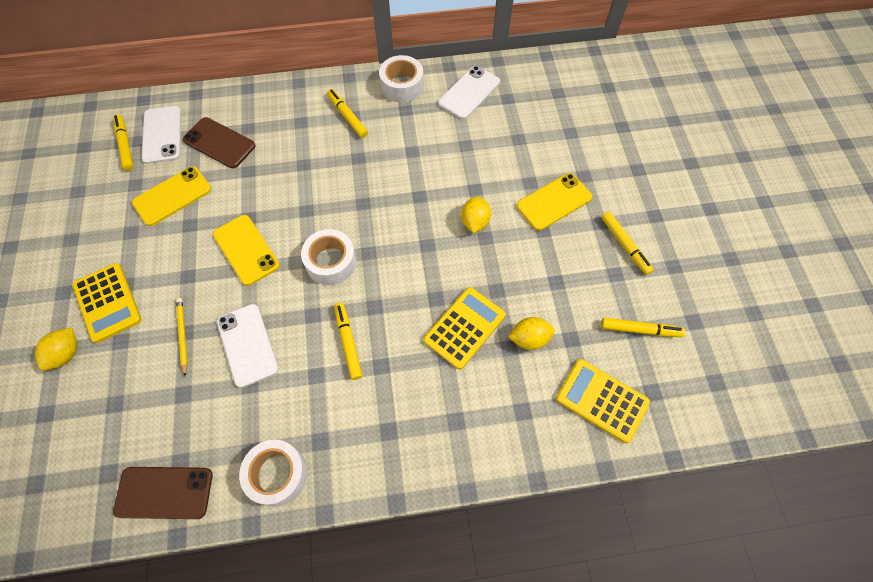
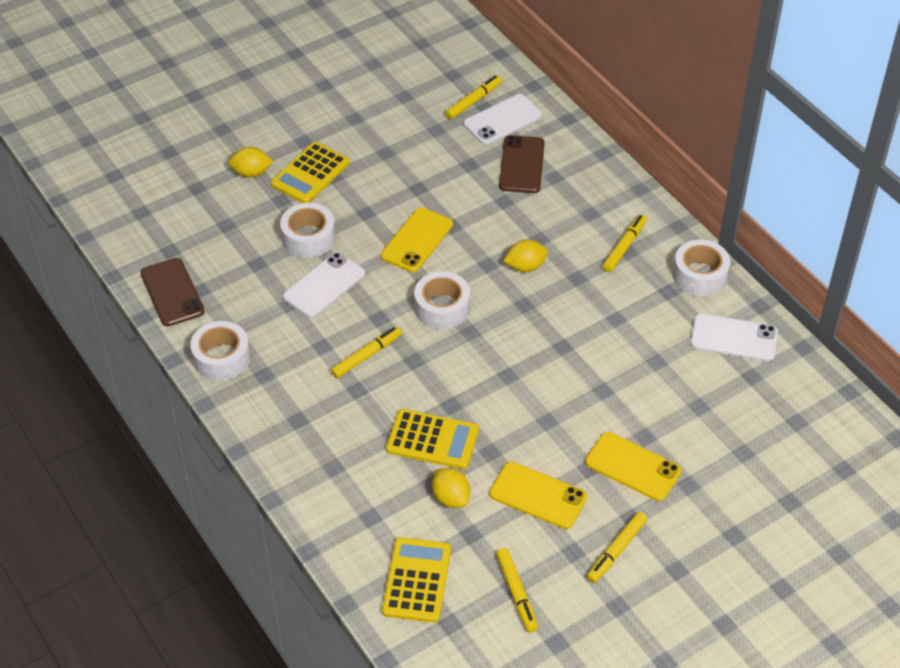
camera: 65 degrees right, 15 degrees down
(172, 196) = (440, 161): yellow phone -> yellow phone (538, 496)
(183, 335) = (308, 238): yellow pencil -> white tape
(475, 222) = (561, 405): yellow lemon -> yellow lemon (525, 266)

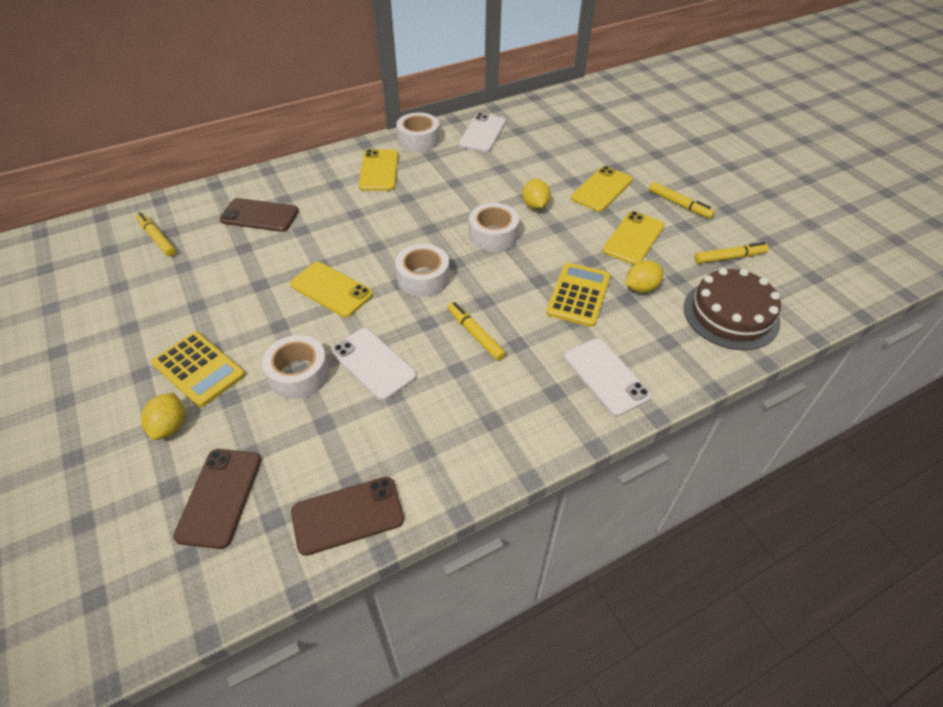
camera: 85 degrees left, 0 degrees up
(188, 217) = (220, 497): none -> brown phone
(221, 358) = (463, 461): white tape -> white tape (493, 235)
(417, 580) = (731, 314): yellow calculator -> brown cake
(502, 120) = (194, 222): white phone -> white phone (606, 376)
(525, 266) = (385, 224): yellow lemon -> yellow lemon (535, 205)
(624, 247) = (379, 170): yellow marker -> yellow phone

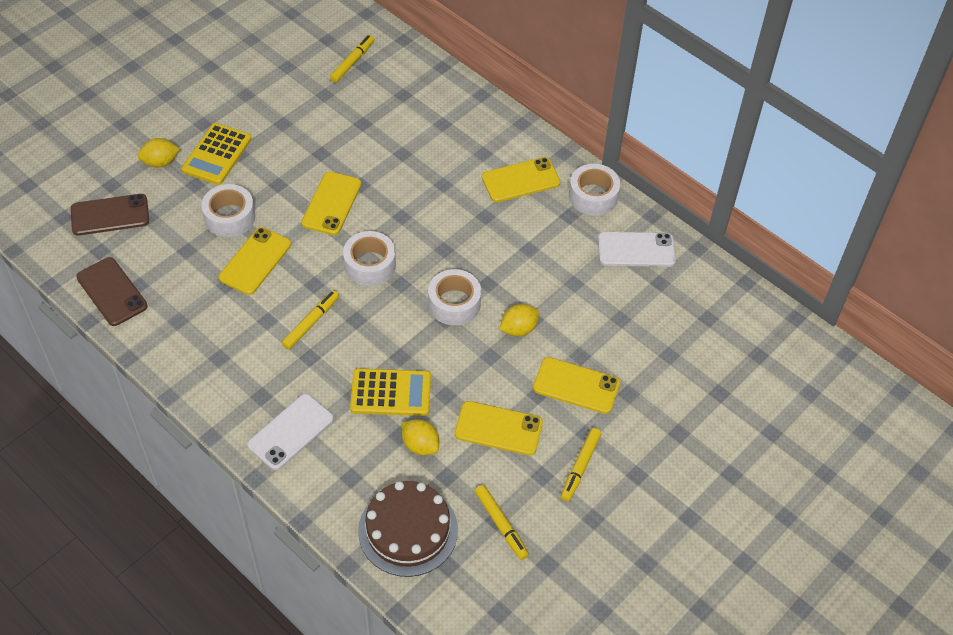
camera: 70 degrees right, 5 degrees up
(259, 215) = (410, 116): brown phone -> none
(373, 363) = (255, 261): white phone -> yellow phone

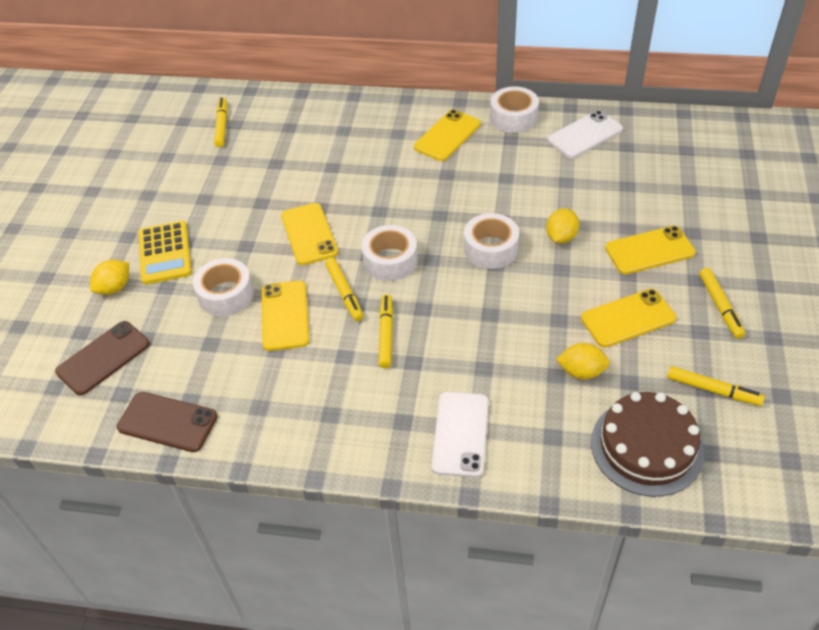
camera: 30 degrees left, 5 degrees down
(312, 270) = (344, 293): none -> yellow marker
(391, 393) = (513, 347): yellow calculator -> none

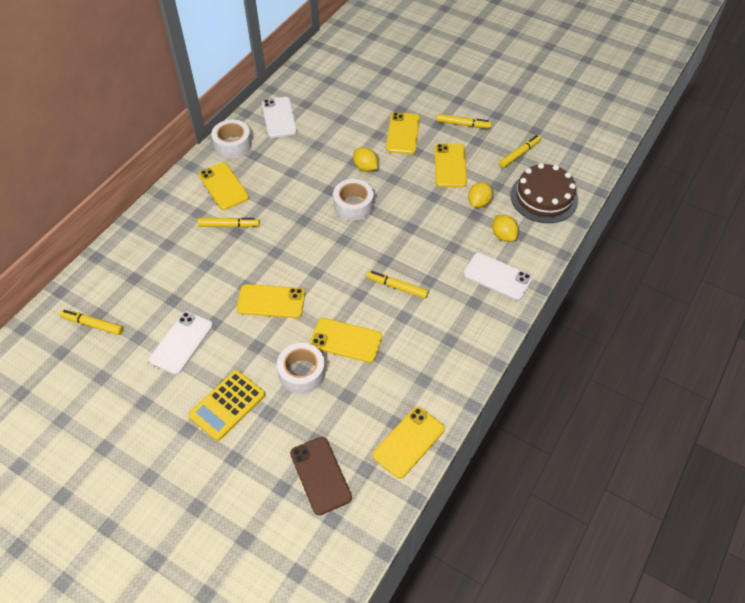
camera: 70 degrees left, 5 degrees up
(114, 287) = (245, 452): yellow lemon -> yellow lemon (503, 235)
(165, 253) = (227, 405): yellow calculator -> yellow calculator turned 120 degrees clockwise
(167, 422) = (409, 442): brown phone -> yellow phone
(226, 191) = (181, 343): none -> white phone
(344, 293) = (345, 298): yellow marker -> yellow marker (229, 225)
(390, 260) = (330, 262): white tape -> none

